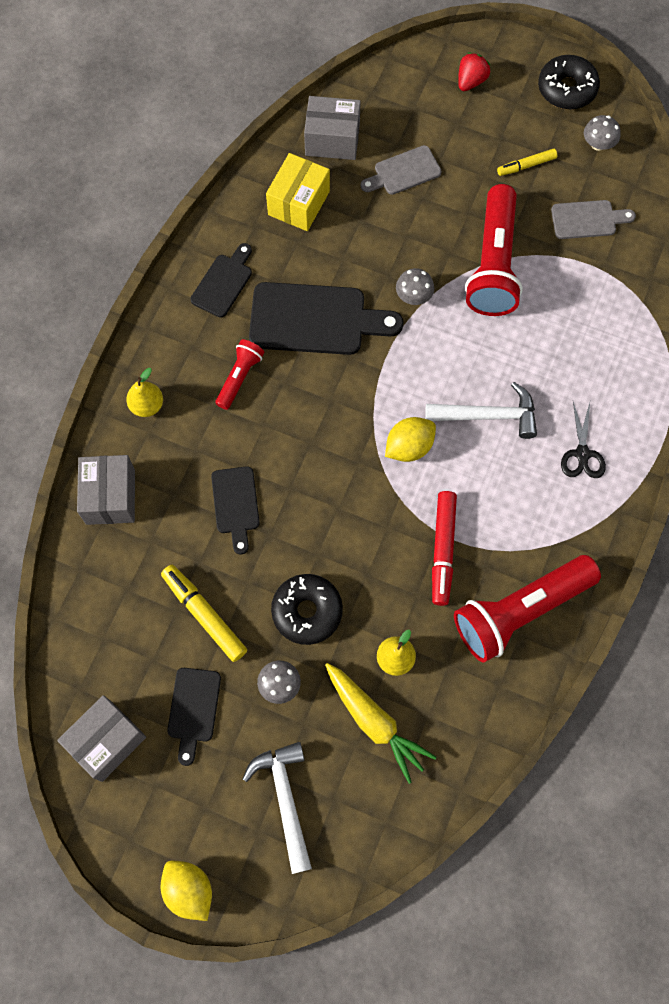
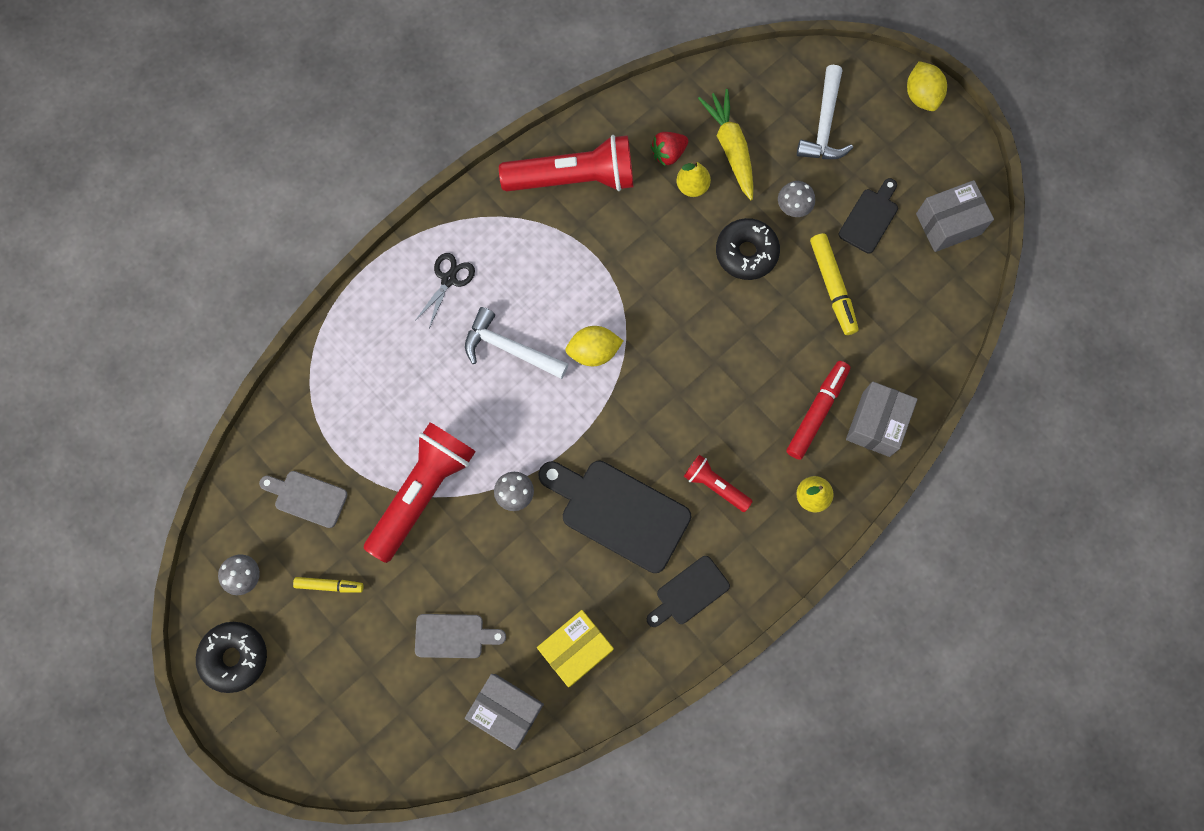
camera: 155 degrees left, 5 degrees up
(236, 504) = (768, 368): black cutting board -> none
(239, 377) = (715, 485): red flashlight -> red flashlight turned 75 degrees clockwise
(443, 549) = (610, 253): red marker -> red marker (816, 412)
(471, 81) = (326, 715): red strawberry -> red strawberry (668, 153)

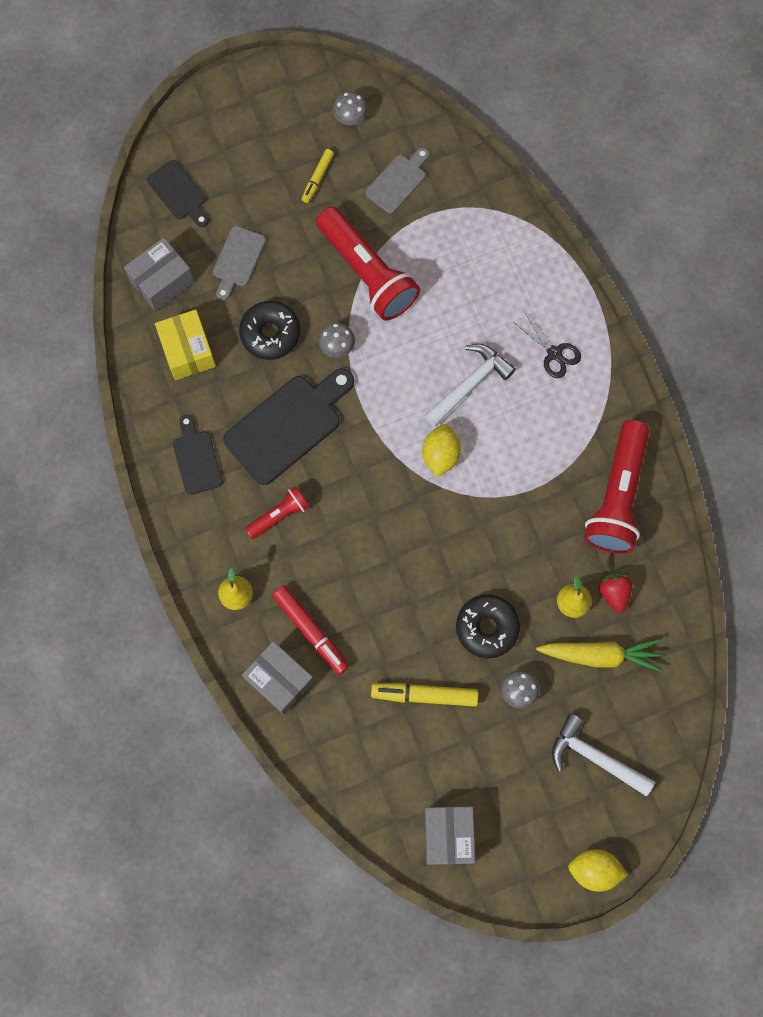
camera: 110 degrees right, 0 degrees up
(235, 657) = (288, 93): black donut -> black donut (270, 333)
(870, 218) = (481, 761): black cutting board -> black cutting board (179, 193)

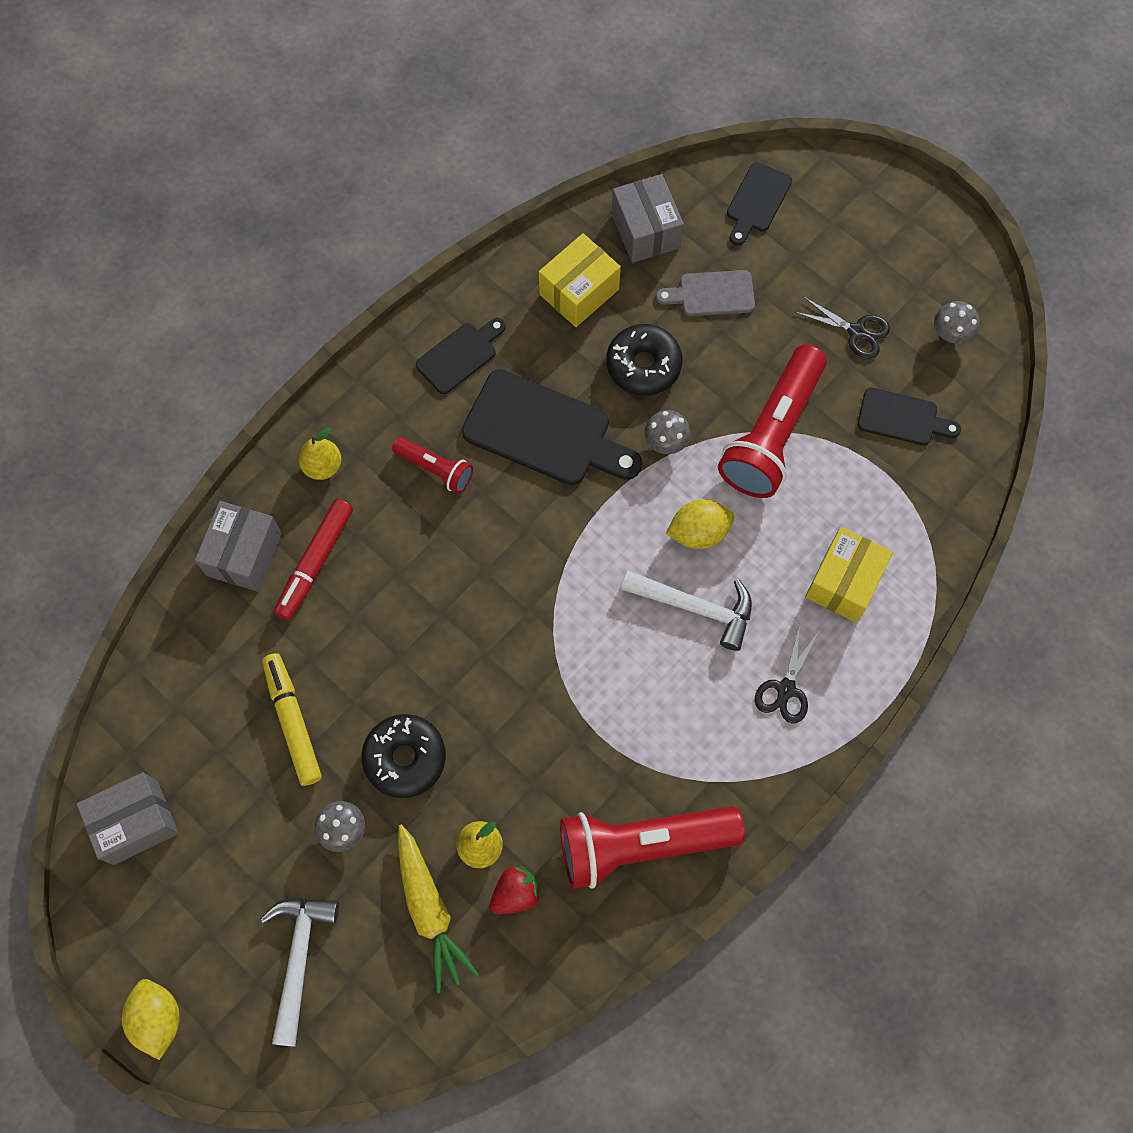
camera: 65 degrees right, 5 degrees down
(162, 281) = (645, 231): grey box -> grey box turned 45 degrees clockwise
(318, 178) = (856, 332): yellow marker -> black scissors
(398, 181) = (902, 418): grey cutting board -> black cutting board
(440, 455) = (591, 612): yellow lemon -> yellow lemon (698, 532)
(497, 279) = (843, 582): none -> yellow box

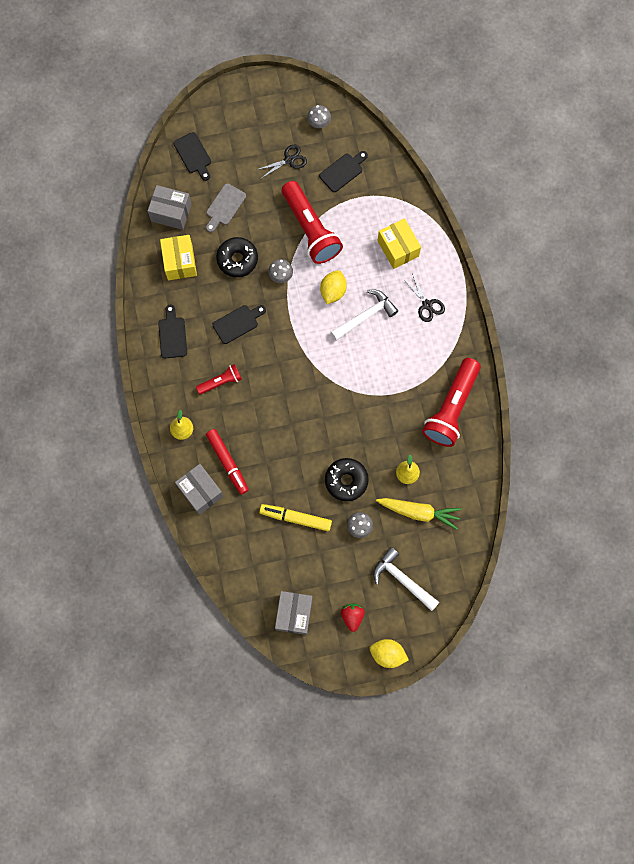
camera: 55 degrees left, 5 degrees up
(516, 893) = (436, 472): red strawberry -> red strawberry (352, 616)
(544, 431) = (237, 323): black cutting board -> black cutting board, size x0.56

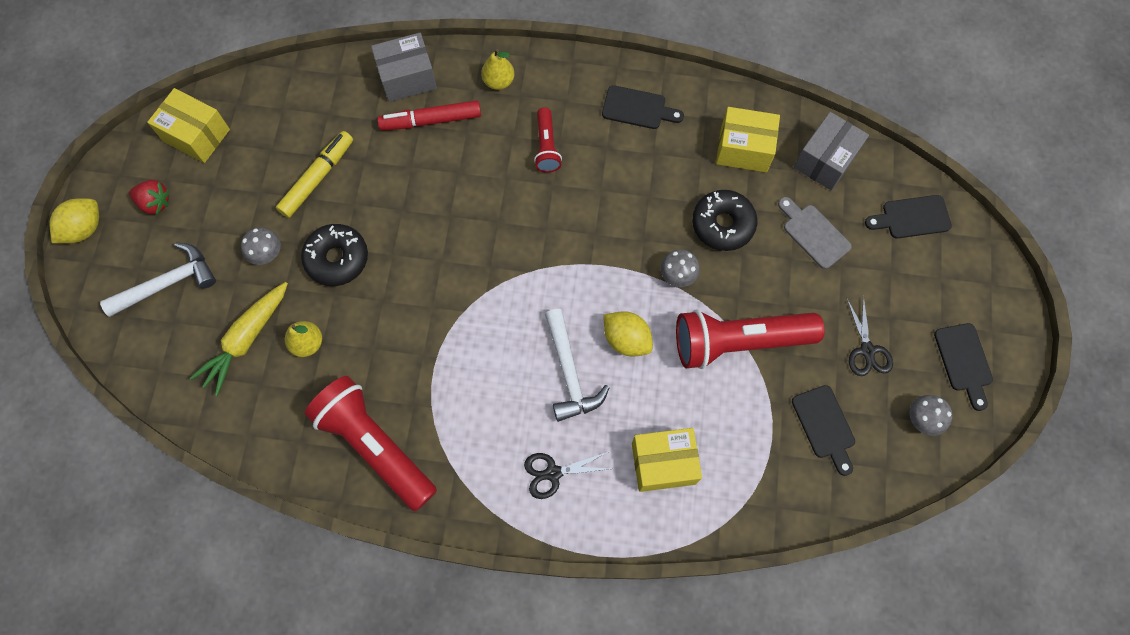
camera: 110 degrees right, 5 degrees down
(237, 323) = (624, 194): black cutting board -> black cutting board (964, 361)
(294, 614) = (196, 135): grey box -> yellow box

